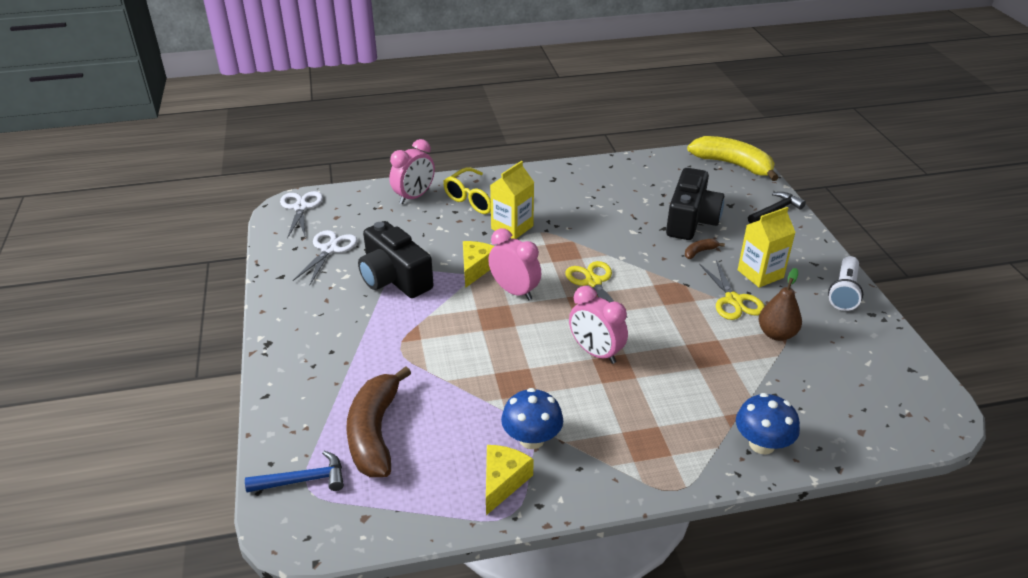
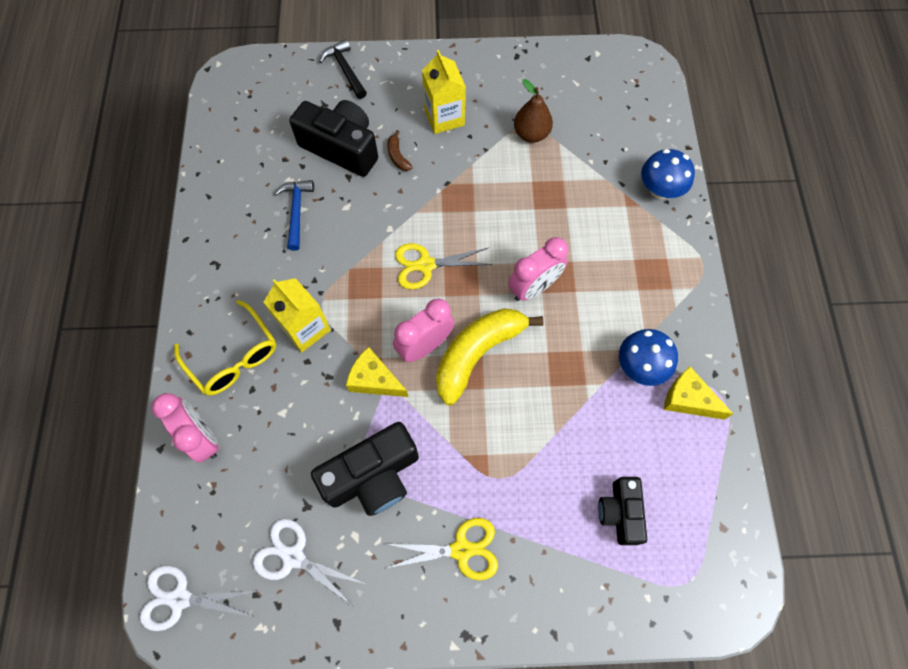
camera: 80 degrees left, 30 degrees up
(303, 480) = (676, 588): blue hammer -> blue hammer (296, 212)
(375, 433) = (620, 512): brown banana -> black camera
(733, 165) = (248, 77): yellow banana -> yellow banana (477, 354)
(733, 300) = (479, 151): yellow scissors -> yellow scissors (461, 550)
(844, 292) = (484, 64): white flashlight -> none

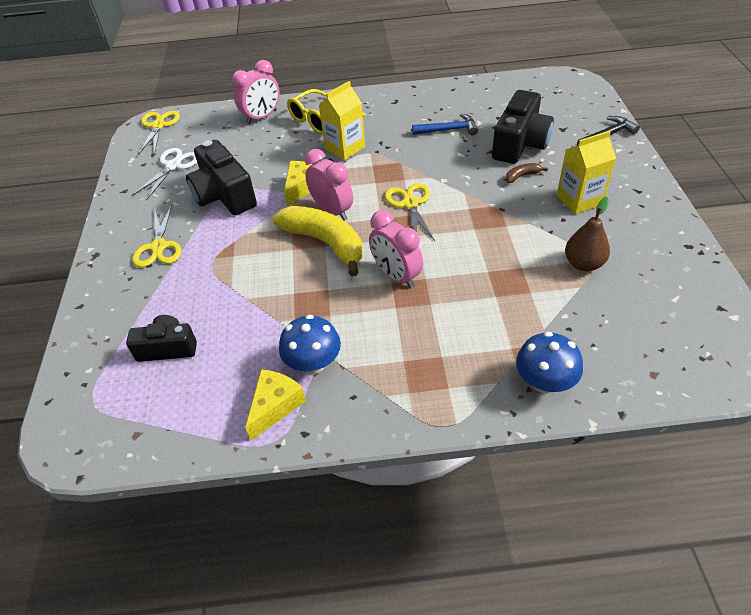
camera: 90 degrees right, 20 degrees down
(180, 598) = (158, 126): white scissors -> yellow scissors

